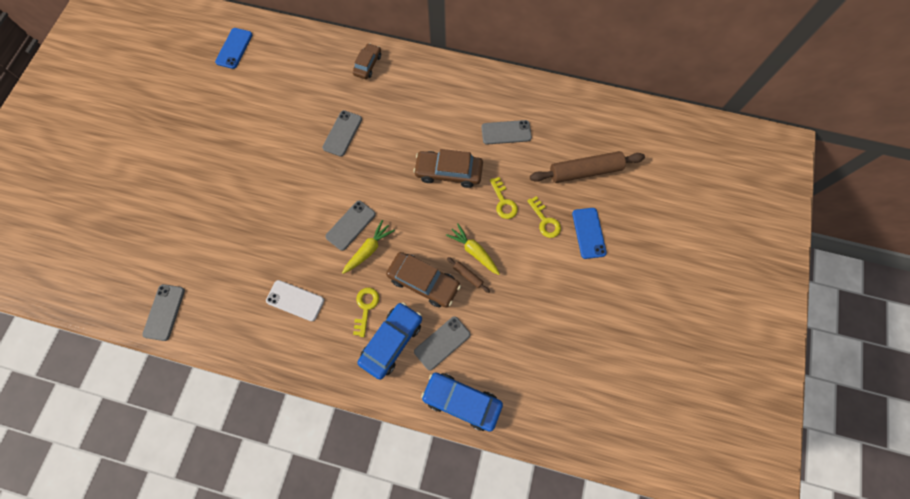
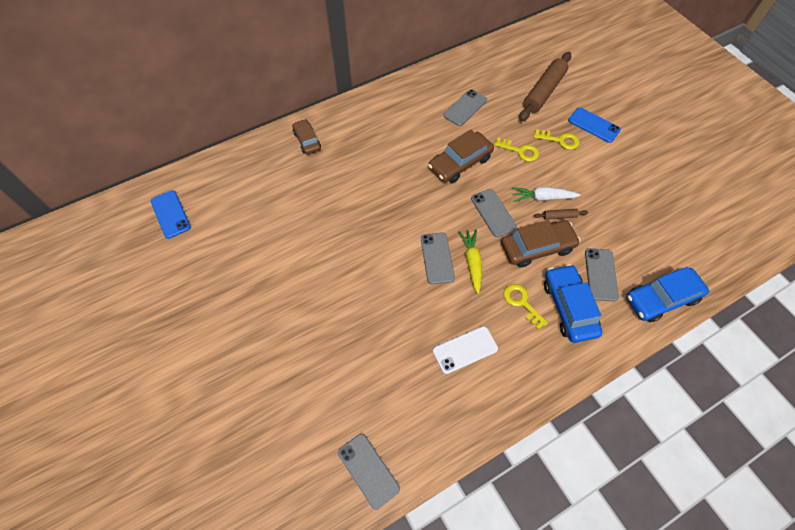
camera: 45 degrees left, 10 degrees down
(342, 133) = (347, 201): grey phone -> grey phone (493, 213)
(474, 251) = (542, 198): yellow carrot -> white carrot

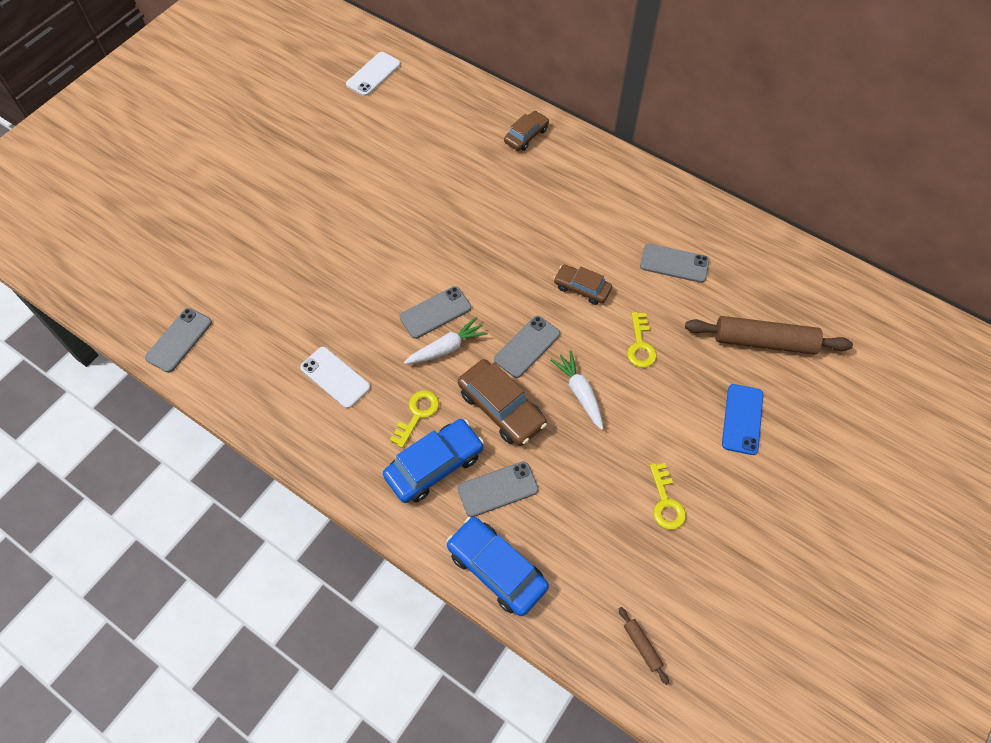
camera: 65 degrees right, 0 degrees up
(170, 214) = (373, 74): blue phone -> white phone
(460, 163) = (582, 288): brown car -> brown car, size x0.63
(472, 262) = (447, 348): yellow carrot -> white carrot
(559, 216) = (561, 419): brown rolling pin -> brown rolling pin (642, 646)
(560, 140) = (688, 385): yellow key -> yellow key (666, 502)

